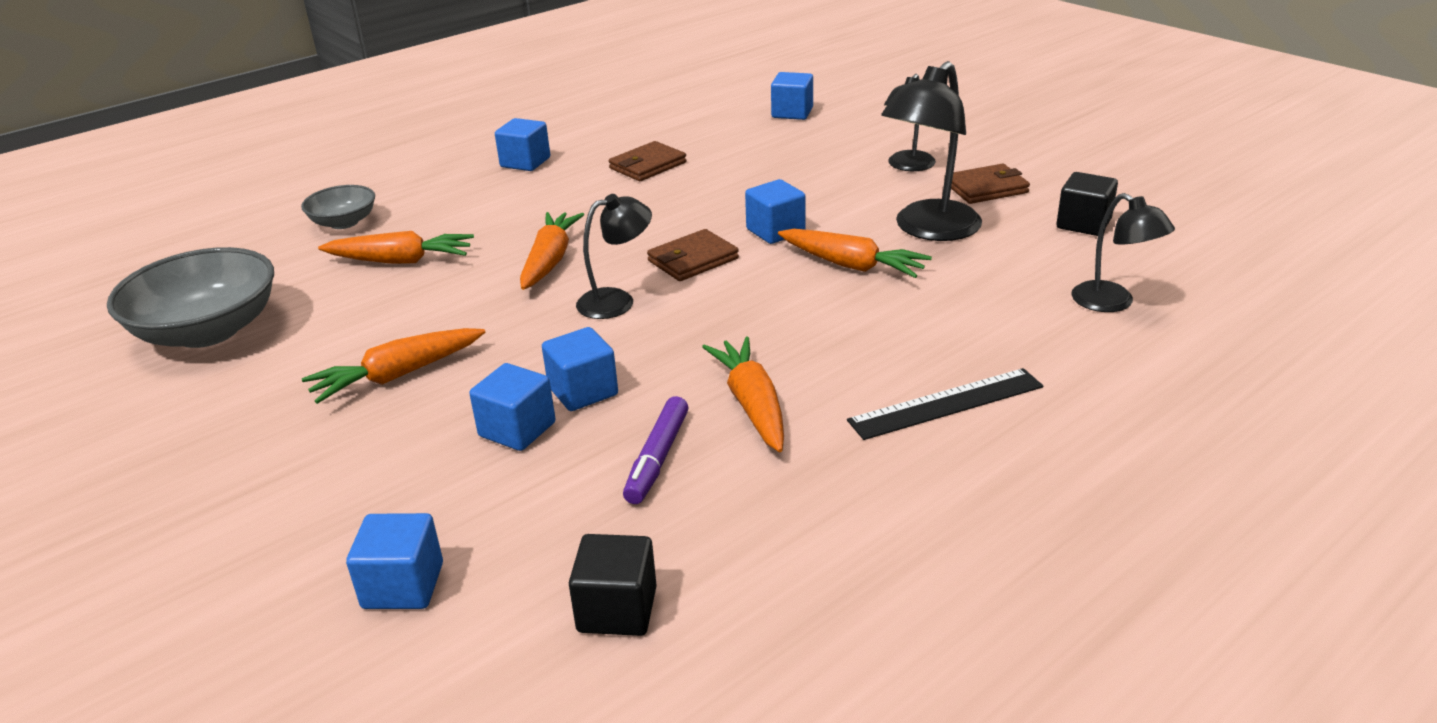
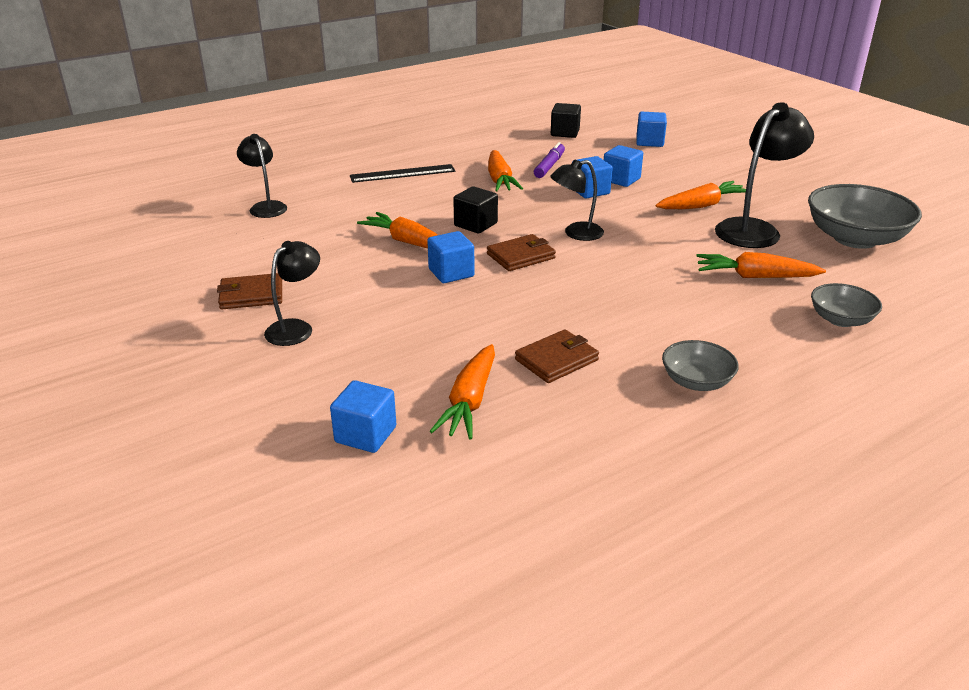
camera: 175 degrees left, 0 degrees up
(525, 162) = (696, 381): blue cube -> grey bowl
(550, 260) = (631, 266): orange carrot -> orange carrot (469, 401)
(929, 230) = (332, 263): black lamp -> black lamp (754, 229)
(1083, 224) = (215, 256): black cube -> black cube (475, 224)

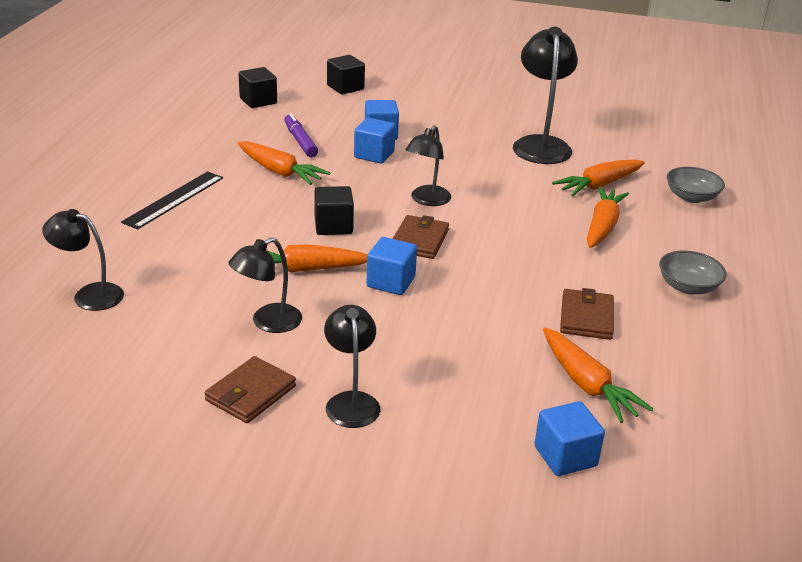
camera: 45 degrees left, 0 degrees up
(331, 262) = (268, 322): none -> black lamp
(649, 142) = (345, 87): blue cube -> black cube
(701, 205) = (476, 137): orange carrot -> orange carrot (602, 226)
(855, 239) = (609, 127): grey bowl -> none

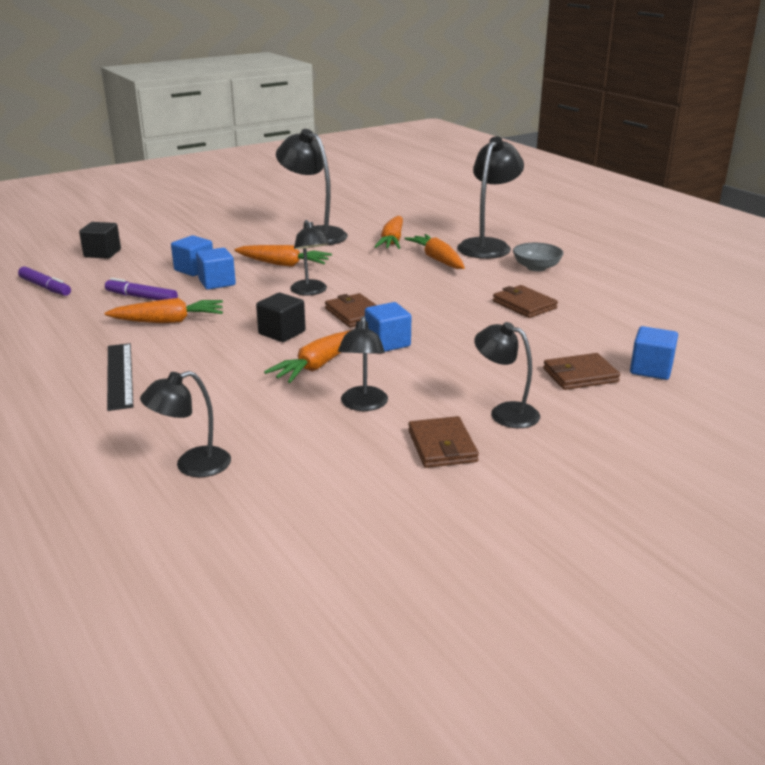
camera: 45 degrees left, 5 degrees down
(258, 101) = (45, 287): black cube -> purple marker
(485, 415) = (580, 375): none -> brown wallet
(587, 385) = (590, 334): orange carrot -> orange carrot (283, 264)
(687, 237) = (488, 245): none -> black lamp
(691, 197) = (450, 227): grey bowl -> none

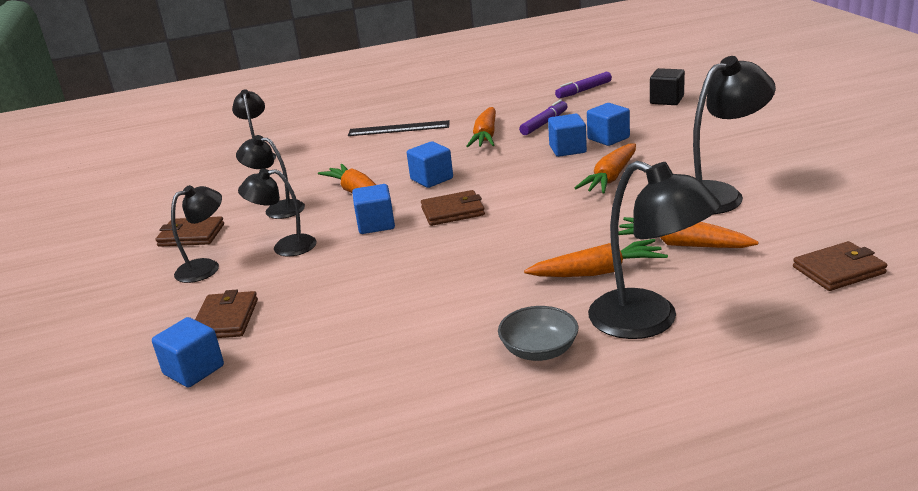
camera: 110 degrees right, 0 degrees up
(282, 333) = (431, 179): black cube -> blue cube
(310, 291) = (523, 191): black lamp -> black lamp (285, 247)
(524, 305) = (414, 316): brown wallet -> brown wallet (838, 270)

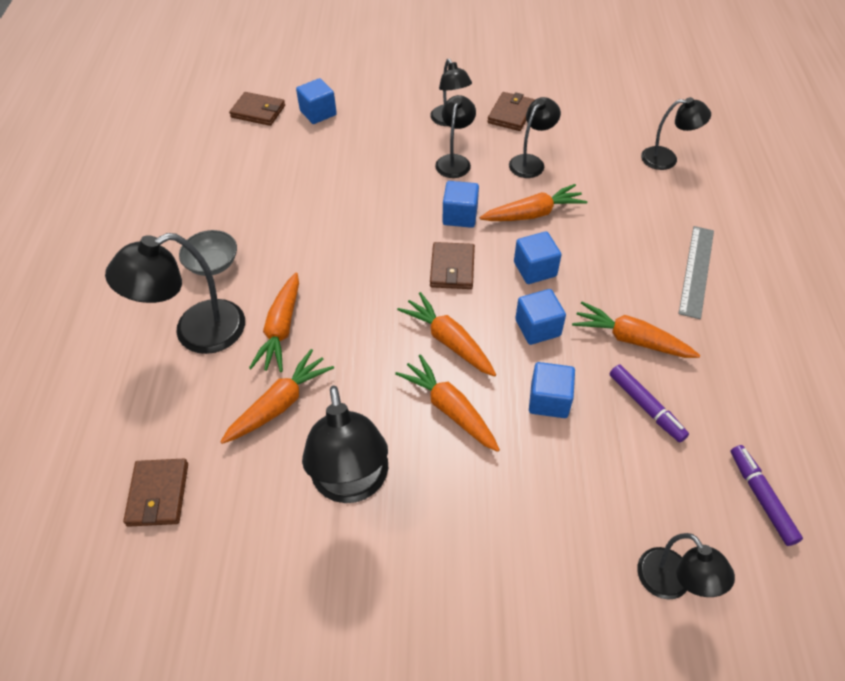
camera: 105 degrees right, 25 degrees up
(226, 319) = (367, 127): brown wallet -> brown wallet (258, 111)
(399, 128) = (696, 271): black ruler -> grey ruler
(542, 193) = (448, 341): none -> orange carrot
(608, 138) = (561, 452): blue cube -> blue cube (537, 328)
(666, 100) = (671, 584): black cube -> black lamp

